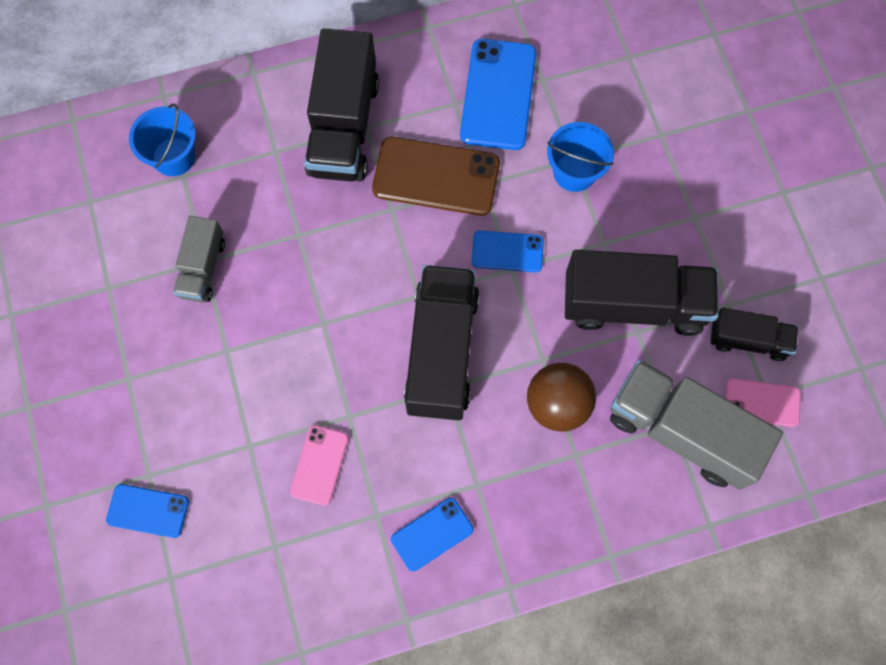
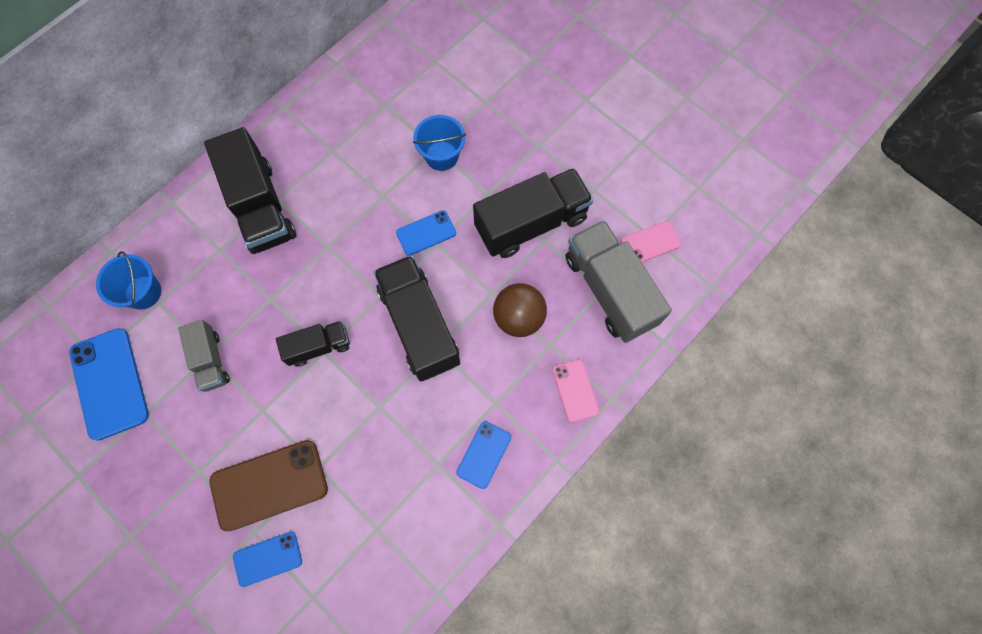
camera: 30 degrees left, 0 degrees up
(319, 465) = (377, 452): pink phone -> pink phone (575, 390)
(436, 177) = (347, 208): brown phone -> brown phone (269, 485)
(498, 94) = (359, 130): blue phone -> blue phone (110, 383)
(681, 431) = (610, 290): grey truck -> grey truck turned 60 degrees clockwise
(748, 340) = (618, 207): black truck -> black truck (318, 347)

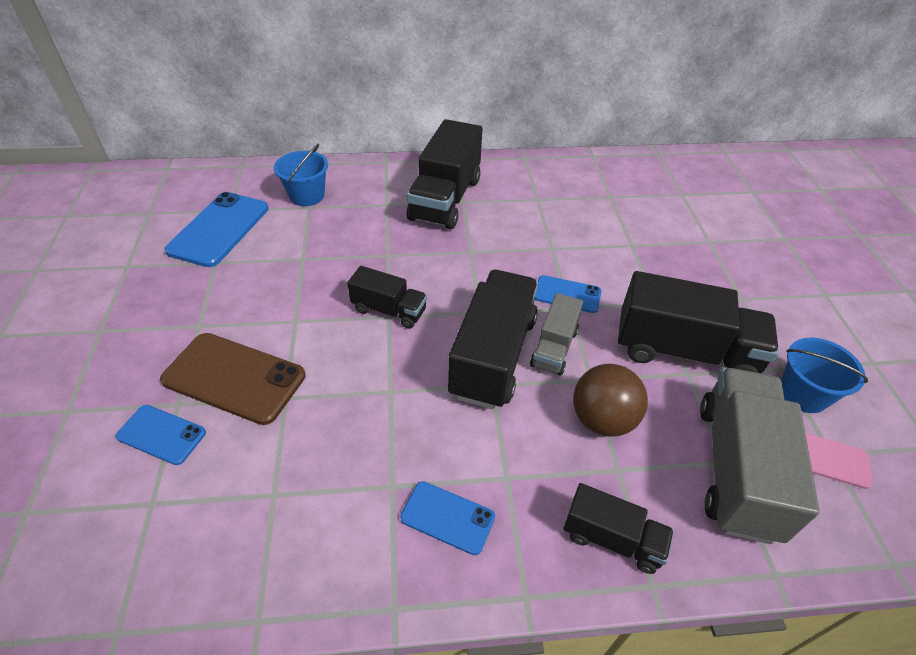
camera: 40 degrees right, 25 degrees down
(211, 360) = (299, 263): grey truck -> grey truck (554, 348)
(441, 156) = (633, 253): blue bucket -> blue bucket (803, 394)
(484, 454) = (447, 517): blue phone -> blue phone turned 45 degrees clockwise
(575, 390) = (612, 538): pink phone -> black truck

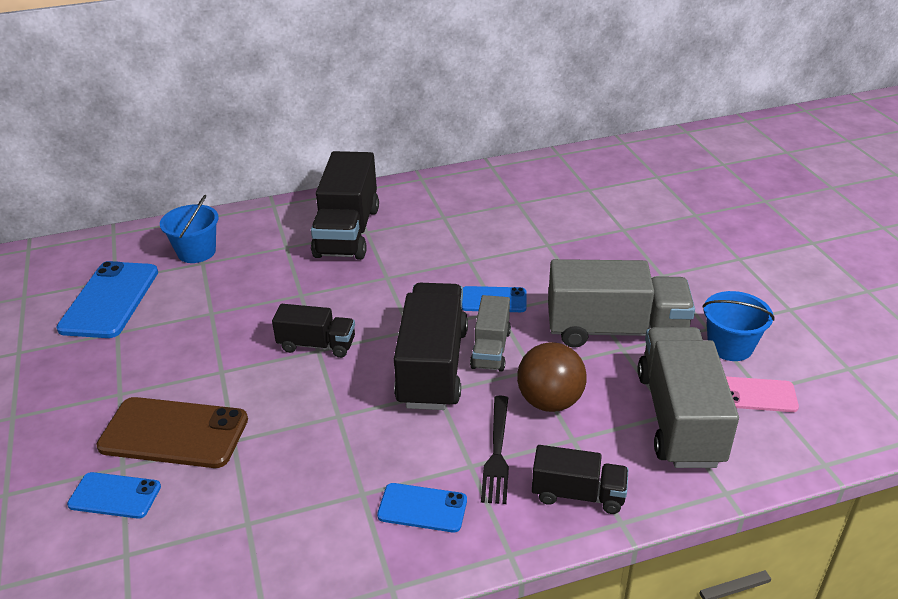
camera: 10 degrees left, 10 degrees down
(537, 469) = (497, 454): none -> black fork
(684, 351) = (615, 330): black truck -> grey truck

